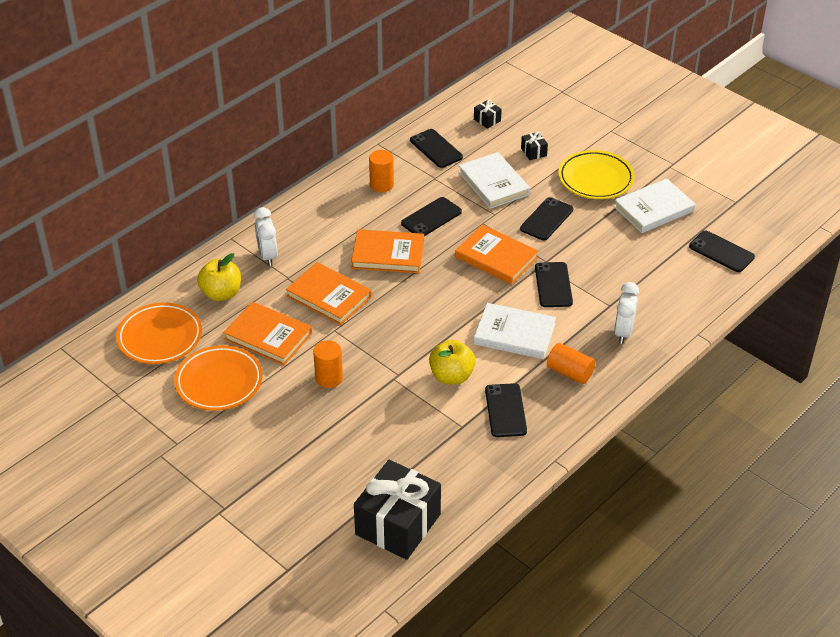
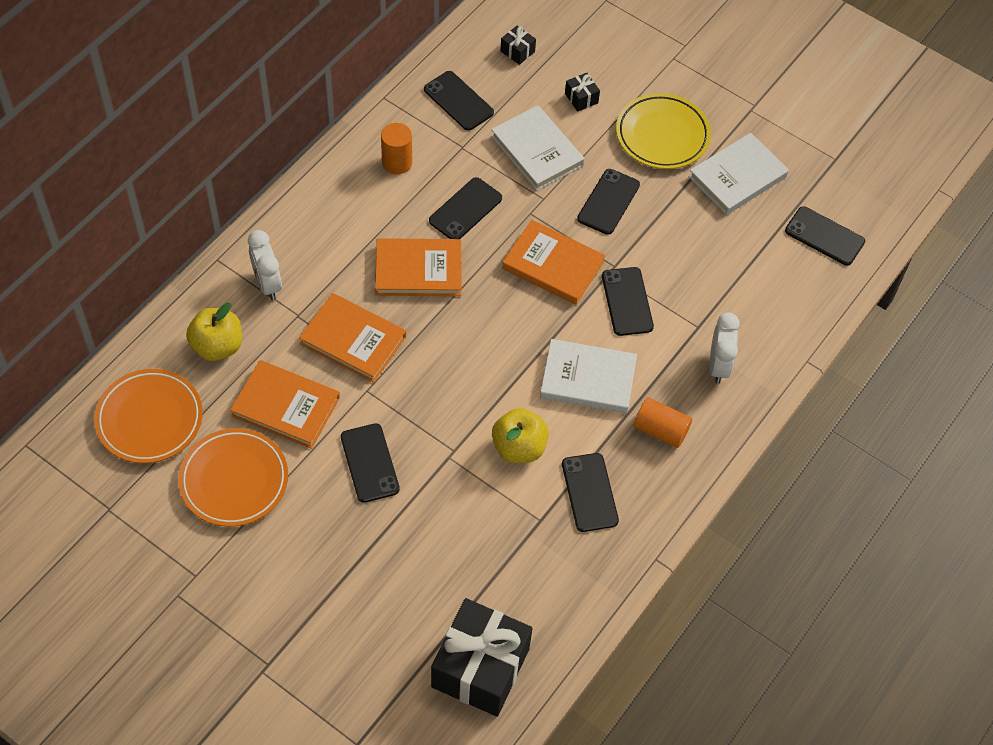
camera: 10 degrees left, 15 degrees up
(329, 378) = (369, 463): orange cylinder -> black phone

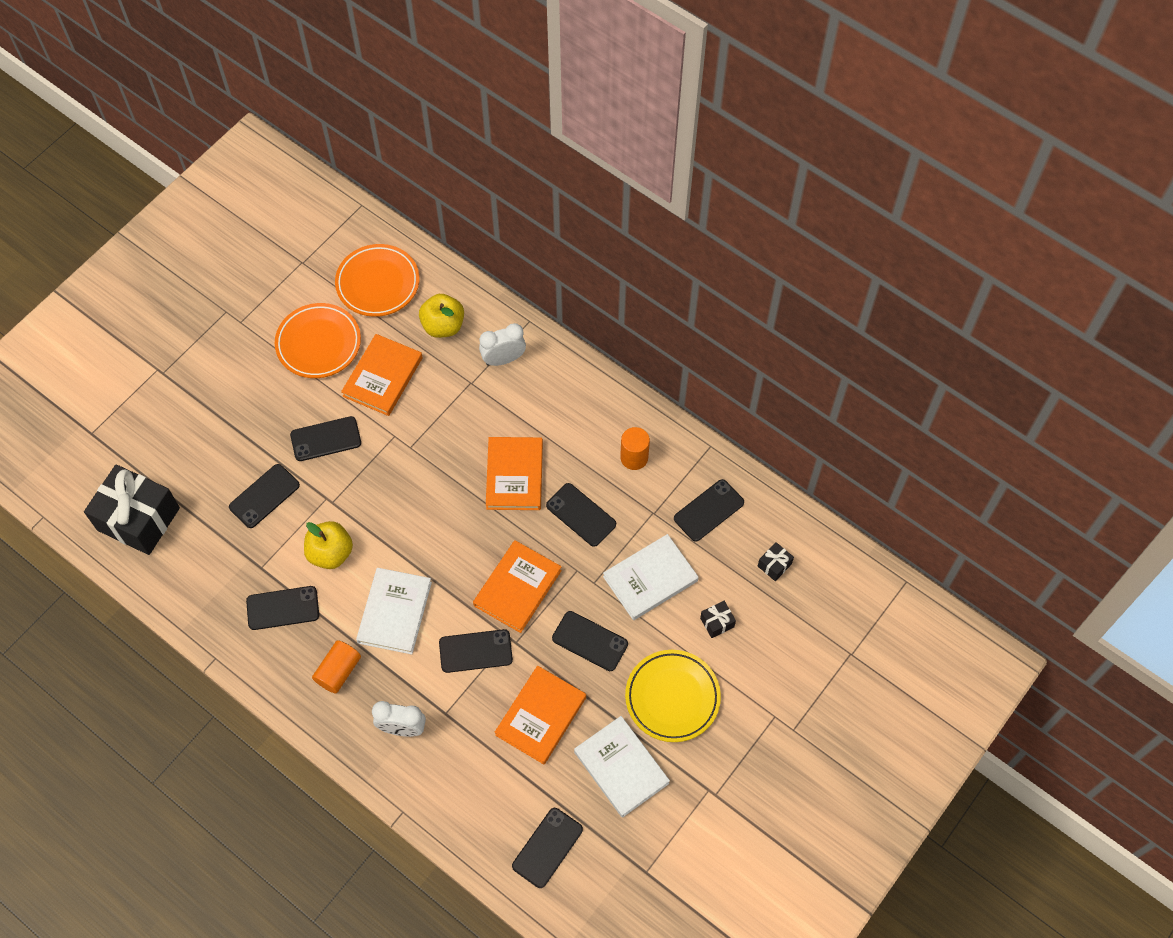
camera: 95 degrees right, 5 degrees up
(353, 340) = (444, 425): orange book -> orange book (541, 716)
(446, 524) = (264, 496): none -> black phone

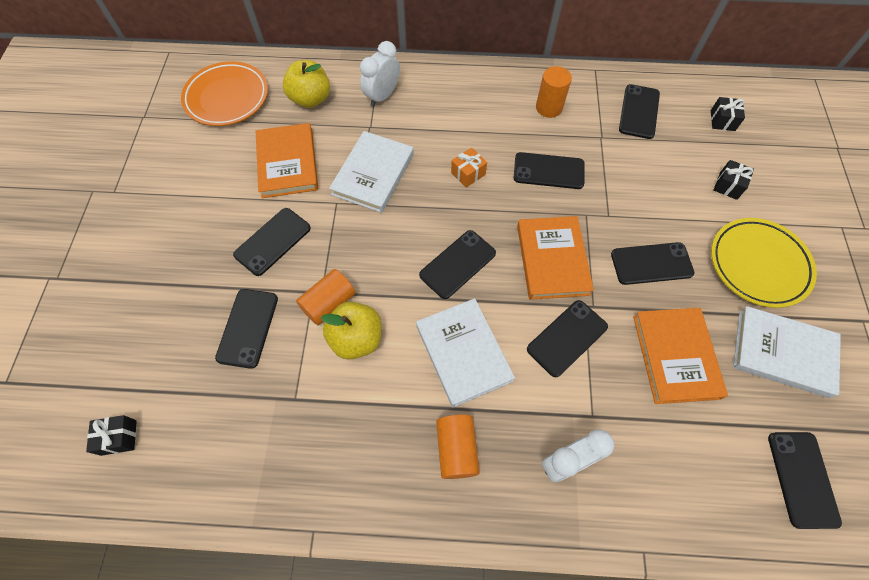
camera: 35 degrees left, 0 degrees up
(138, 519) = (119, 437): black gift -> black gift, size x0.41
(283, 608) = (348, 425): black phone -> black phone (458, 264)
(318, 343) = (206, 169): orange plate -> none
(331, 514) = (329, 303): none -> orange cylinder
(514, 475) = (468, 173): orange book -> orange gift
(650, 579) = (648, 185): white book -> white book (373, 174)

